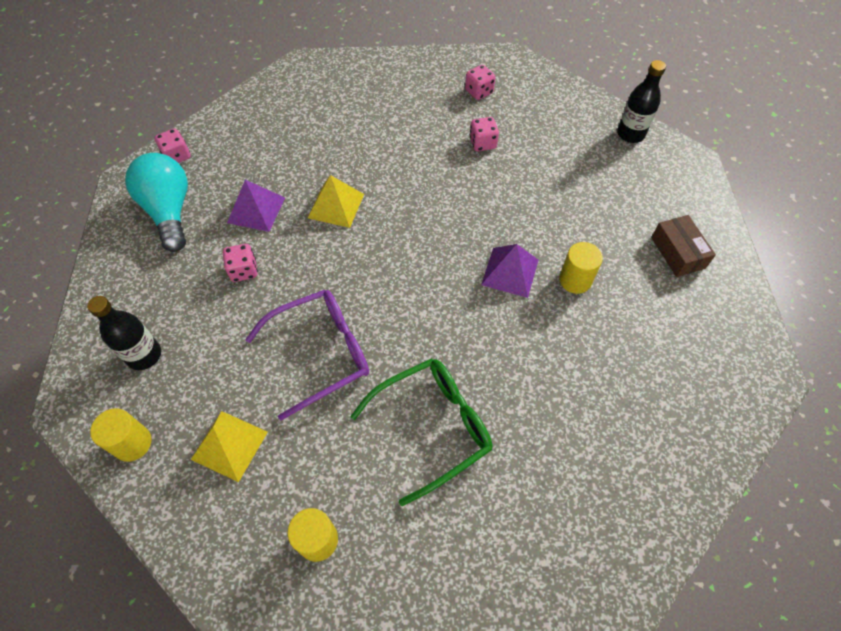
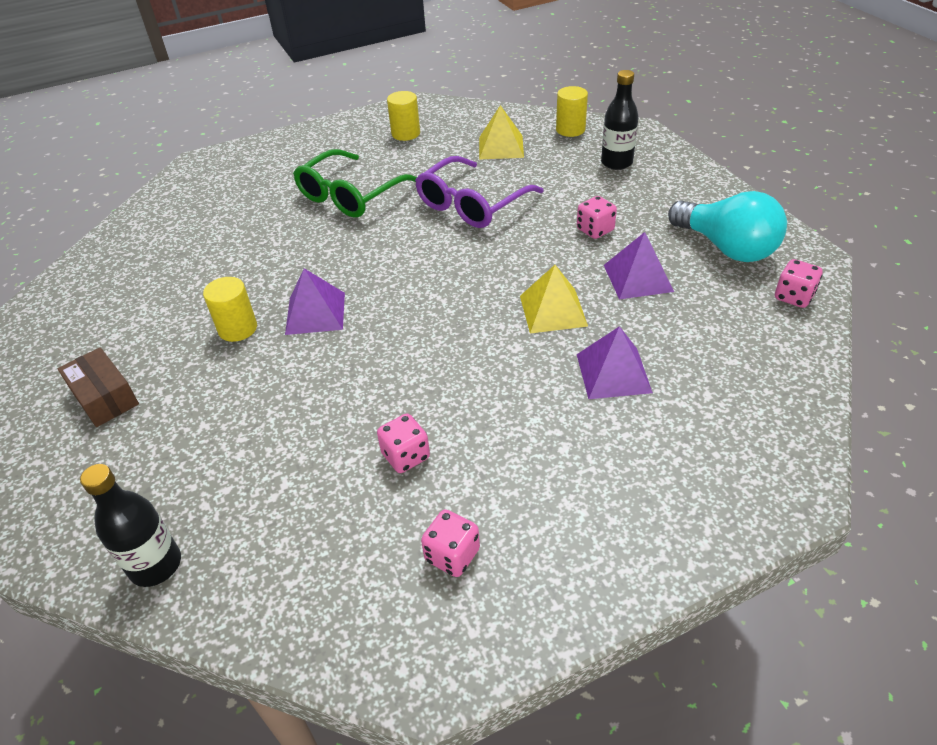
camera: 160 degrees right, 15 degrees down
(334, 148) = (613, 373): none -> purple pyramid

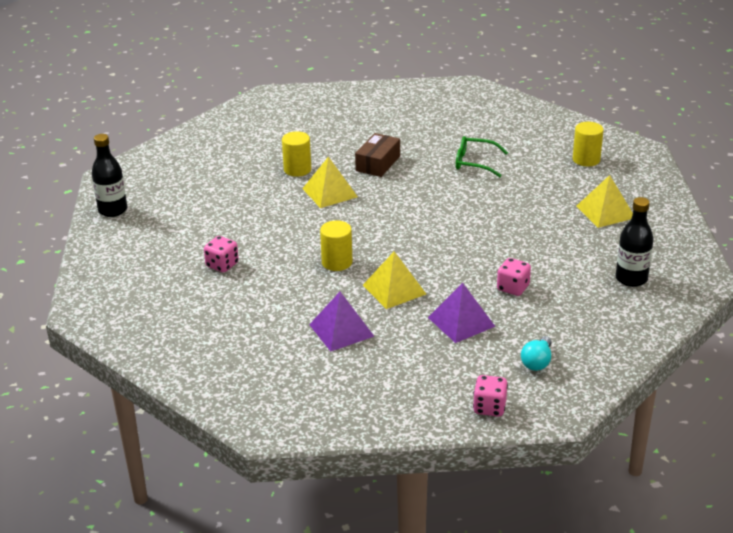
camera: 65 degrees right, 10 degrees down
(104, 397) = (215, 148): brown box -> brown box (378, 163)
(315, 313) = (330, 192): purple pyramid -> yellow pyramid
(350, 195) = (474, 162): green glasses -> green glasses, size x0.61
(452, 555) = (157, 301): pink dice -> none
(471, 204) = (504, 220): purple glasses -> none
(570, 130) = (669, 241): yellow cylinder -> yellow cylinder (337, 262)
(726, 248) = (537, 362): turquoise light bulb -> turquoise light bulb, size x0.48

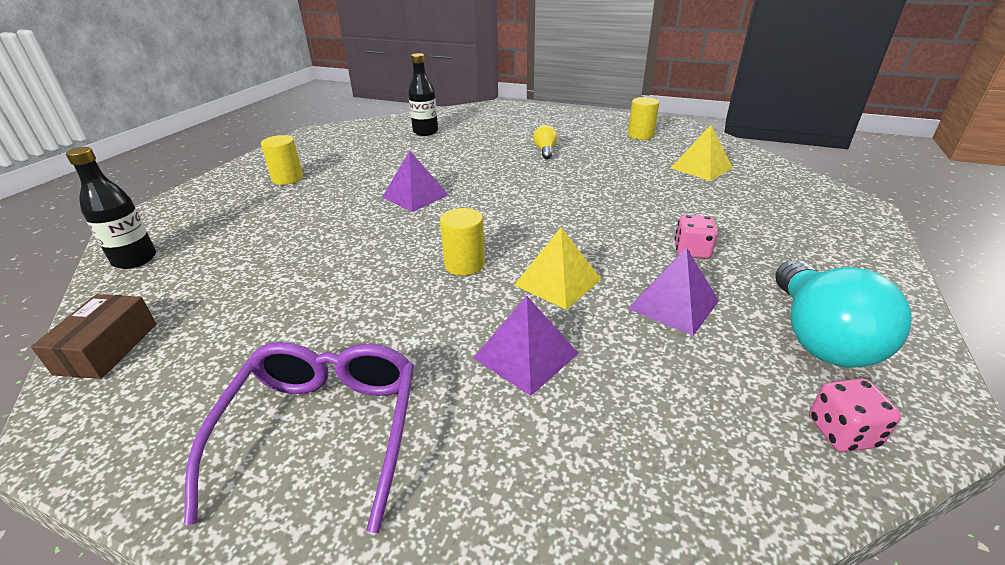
camera: 20 degrees left, 0 degrees up
(212, 341) = (323, 429): none -> purple glasses
(222, 265) = (308, 299): pink dice -> none
(297, 169) = (368, 182): yellow cylinder -> yellow cylinder (287, 178)
(330, 192) = (415, 196): yellow pyramid -> purple pyramid
(378, 163) = (452, 165): brown box -> brown box (107, 348)
(474, 162) = (545, 151): green glasses -> yellow light bulb
(537, 362) = (819, 337): turquoise light bulb -> turquoise light bulb, size x2.10
(631, 279) = (796, 218): black bottle -> black bottle (425, 132)

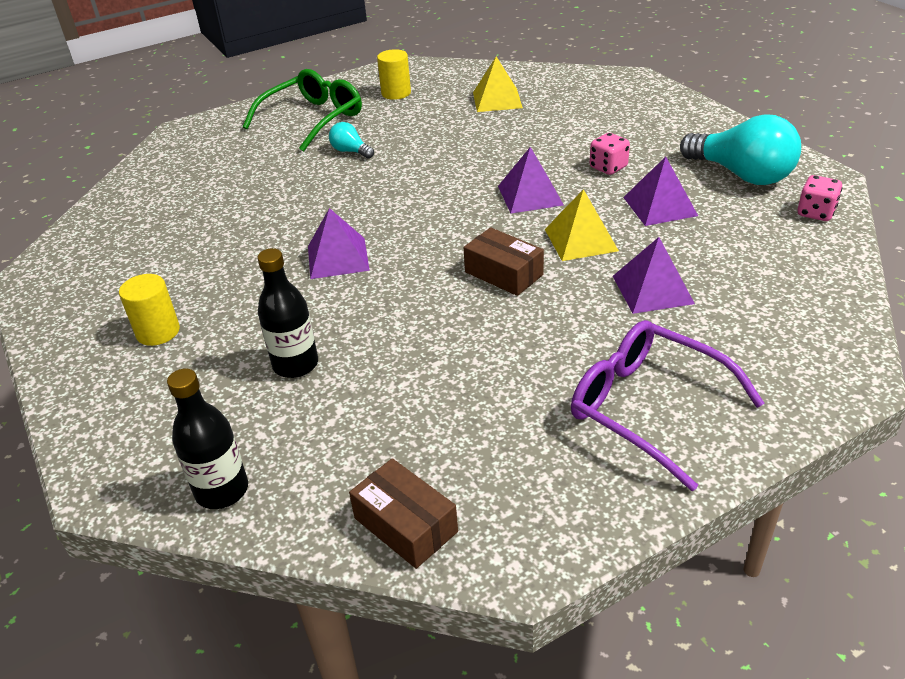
camera: 50 degrees left, 5 degrees up
(425, 132) = (181, 199): black bottle -> black bottle (295, 364)
(464, 264) = (503, 273): yellow cylinder -> brown box
(545, 151) = (350, 151): yellow light bulb -> turquoise light bulb
(564, 127) = (313, 119): none -> green glasses
(590, 232) = (530, 195): none -> purple pyramid

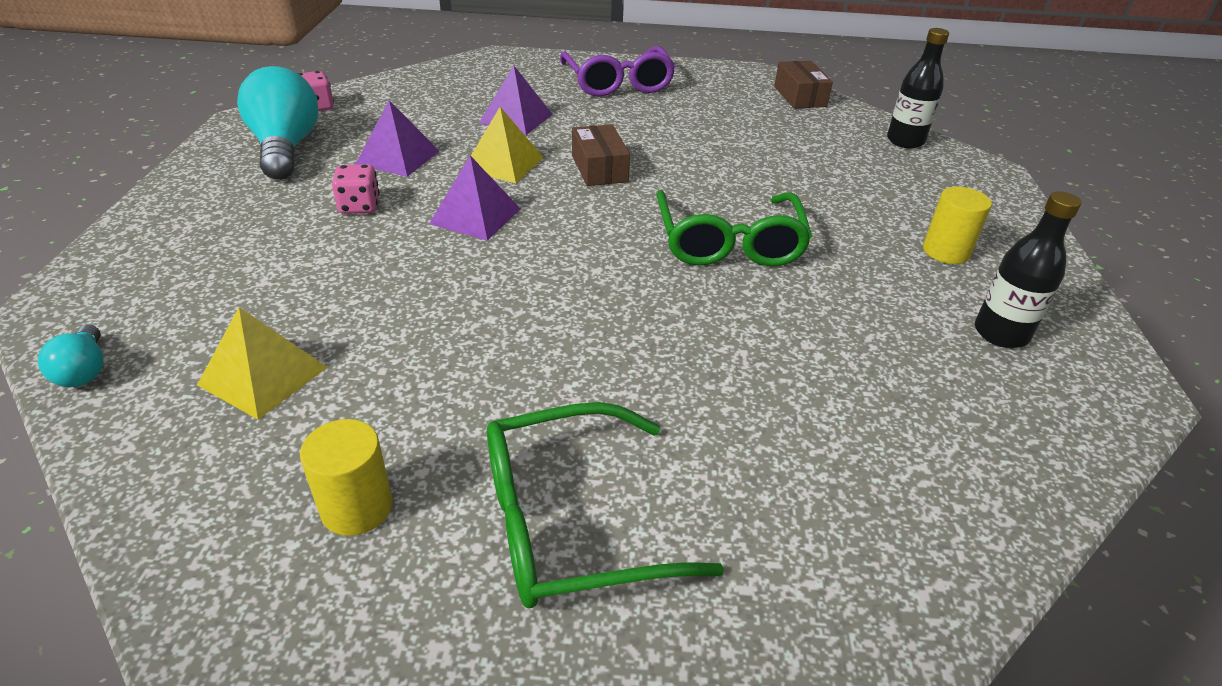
camera: 150 degrees left, 0 degrees up
(295, 364) = (823, 180): black bottle -> black bottle (1000, 333)
(338, 258) = (729, 243): purple pyramid -> green glasses
(350, 151) = (584, 390): turquoise light bulb -> turquoise light bulb (84, 370)

